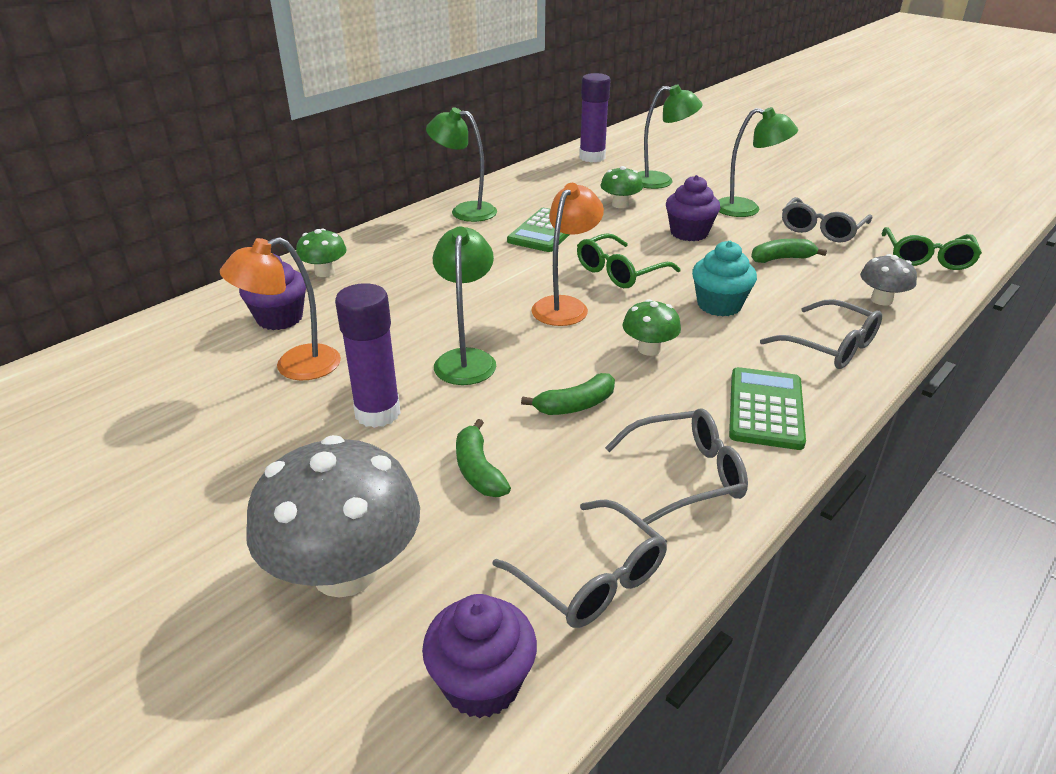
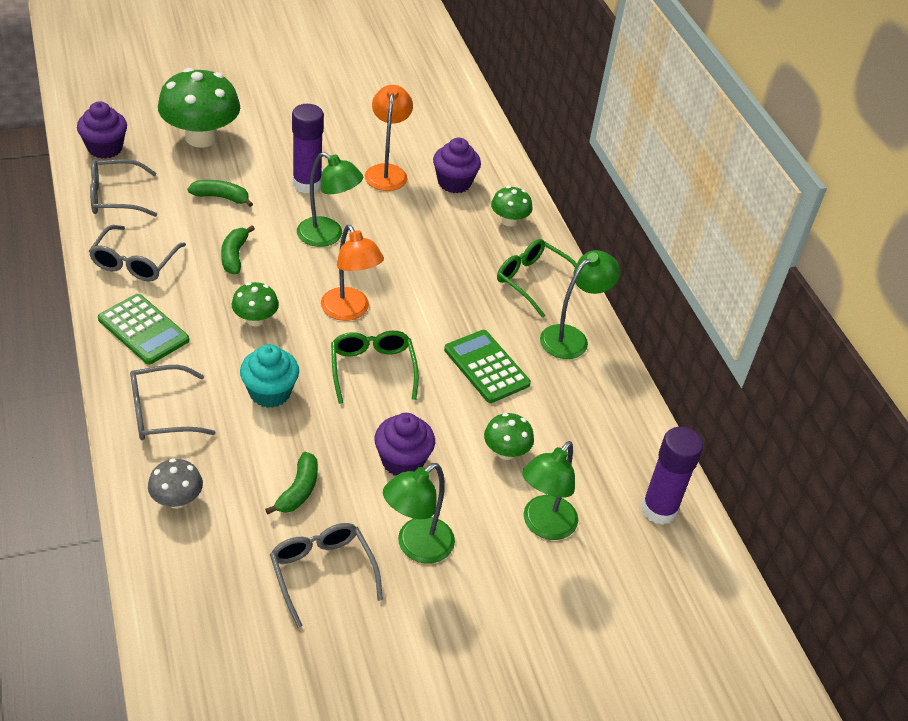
camera: 115 degrees right, 10 degrees up
(345, 571) = (201, 137): grey mushroom -> green mushroom
(927, 258) = (197, 606): green glasses -> green glasses (533, 281)

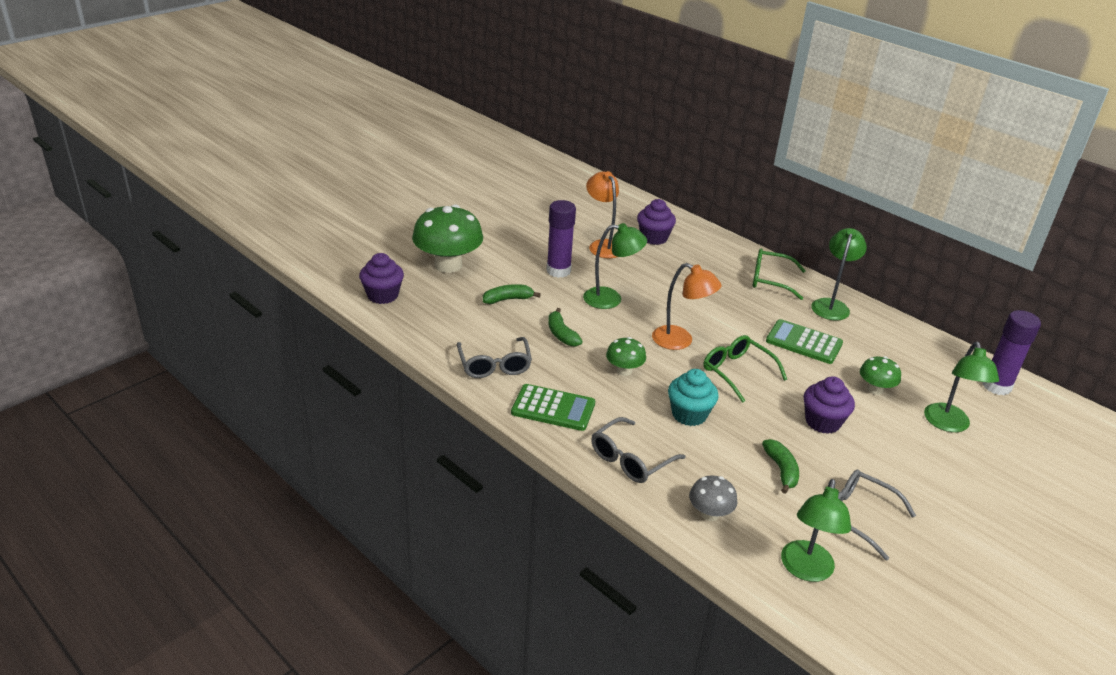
camera: 25 degrees left, 10 degrees down
(115, 197) = (428, 326): grey glasses -> none
(416, 547) = (894, 472): green lamp -> green lamp (806, 570)
(509, 221) = (714, 249): green mushroom -> none

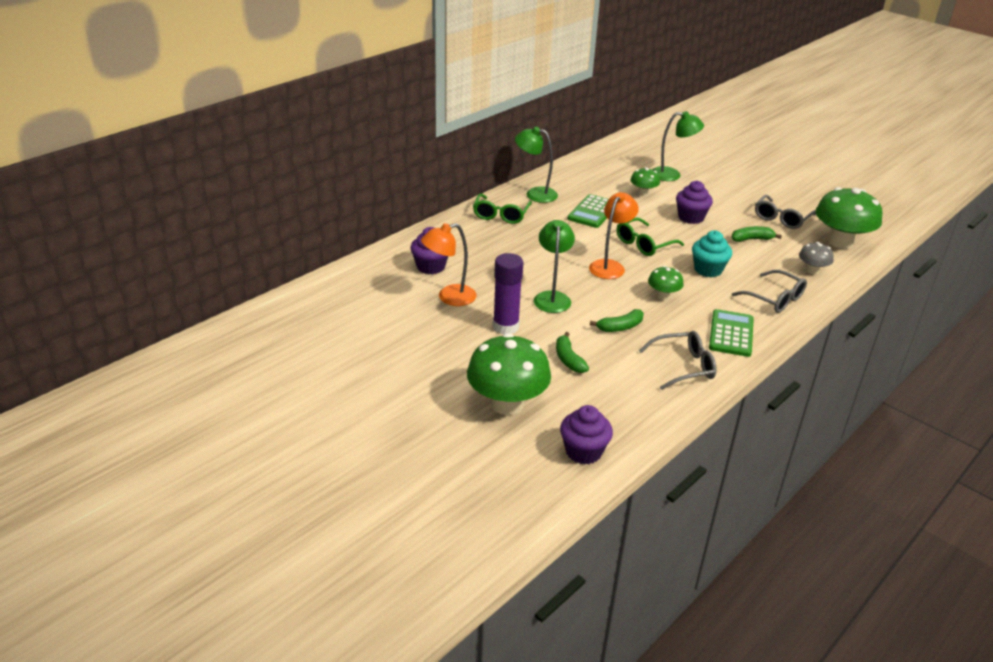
camera: 90 degrees left, 0 degrees up
(806, 570) = (840, 242): green lamp -> green mushroom
(996, 386) = (621, 152): purple glue stick -> none

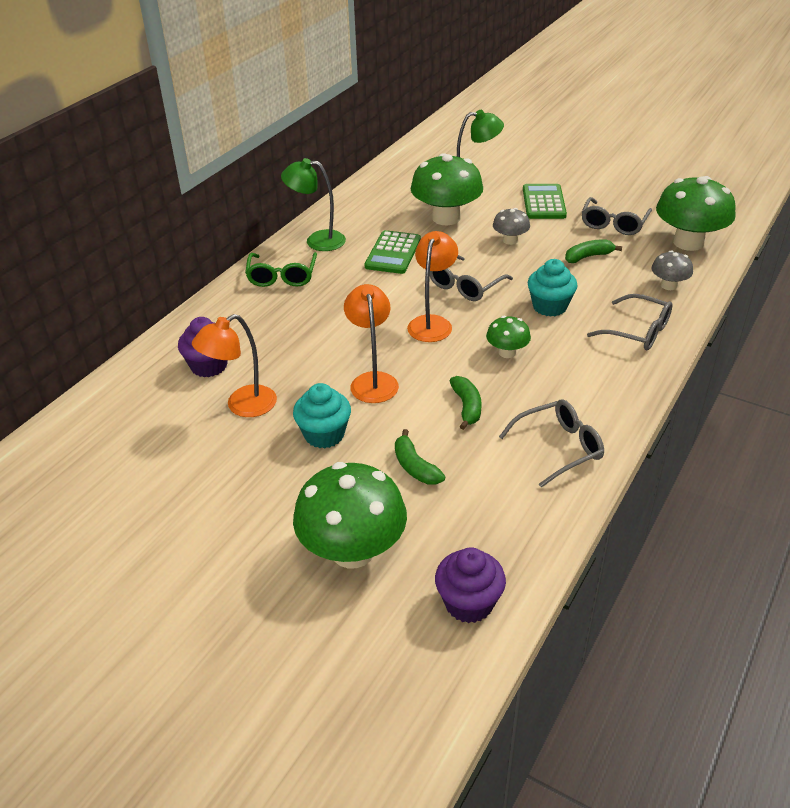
camera: 10 degrees left, 5 degrees up
(505, 326) = (324, 435): purple glue stick -> turquoise cupcake
(552, 297) = (372, 381): green lamp -> orange lamp
(620, 327) = (467, 407): green banana -> green banana turned 60 degrees counterclockwise
(643, 193) = (446, 218): green mushroom -> green mushroom, size x2.00
(644, 244) = (465, 286): green glasses -> grey glasses
(691, 217) = (510, 240): purple cupcake -> grey mushroom
(731, 334) = (602, 389): green calculator -> green calculator (544, 202)

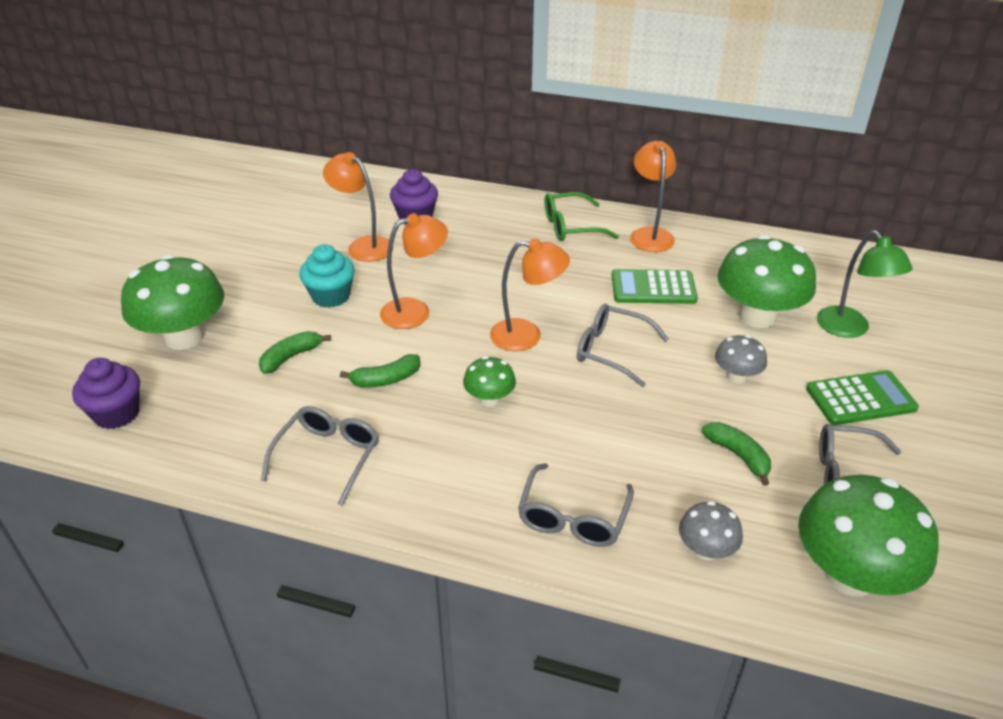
camera: 75 degrees right, 0 degrees up
(317, 240) = (649, 234): green lamp -> orange lamp
(549, 306) = (597, 427): turquoise cupcake -> none
(559, 448) = (328, 456): grey glasses -> grey glasses turned 120 degrees counterclockwise

